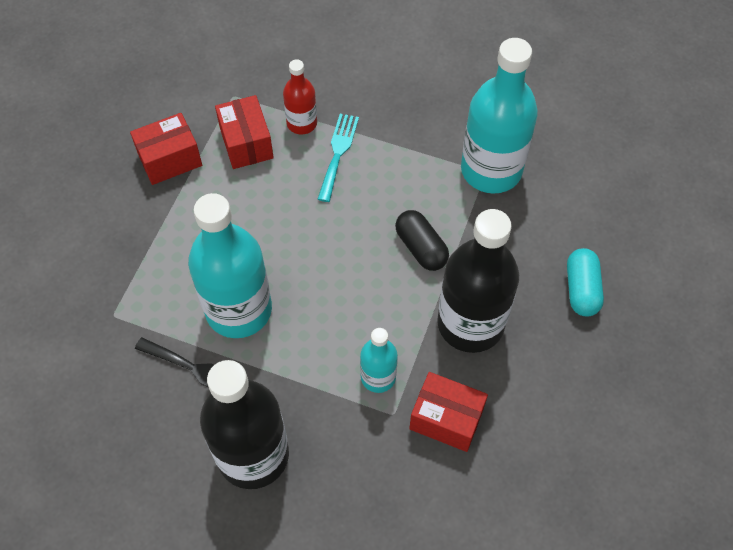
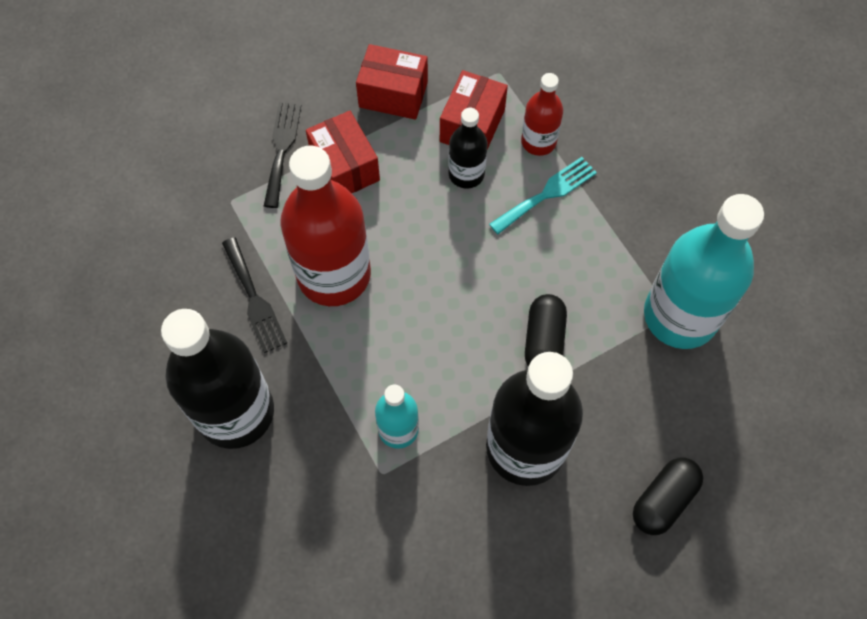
camera: 40 degrees right, 5 degrees up
(120, 252) = (282, 149): none -> black fork
(239, 310) = (334, 274): turquoise bottle -> red bottle
(271, 177) = (466, 174): none -> black bottle
(446, 419) = (424, 517): red box -> red box (345, 166)
(581, 289) = (663, 500): turquoise capsule -> black capsule

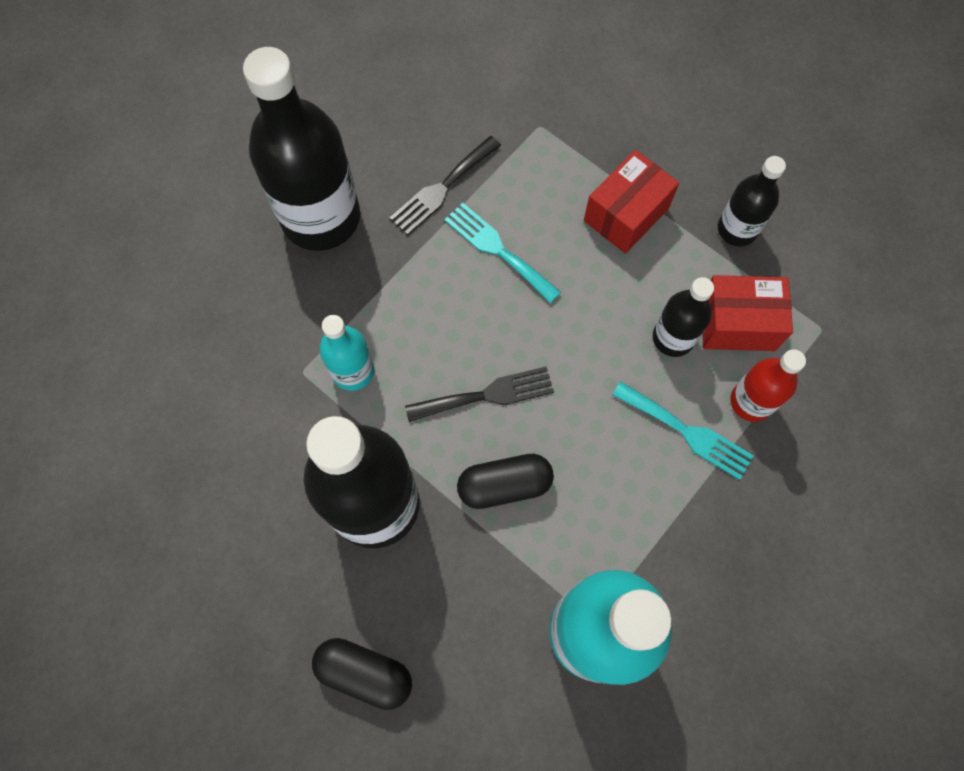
camera: 70 degrees right, 5 degrees up
(282, 149) = (619, 148): black fork -> black fork (486, 395)
(334, 274) = (498, 250): red bottle -> turquoise fork
(393, 94) = (737, 229): red box -> black bottle

